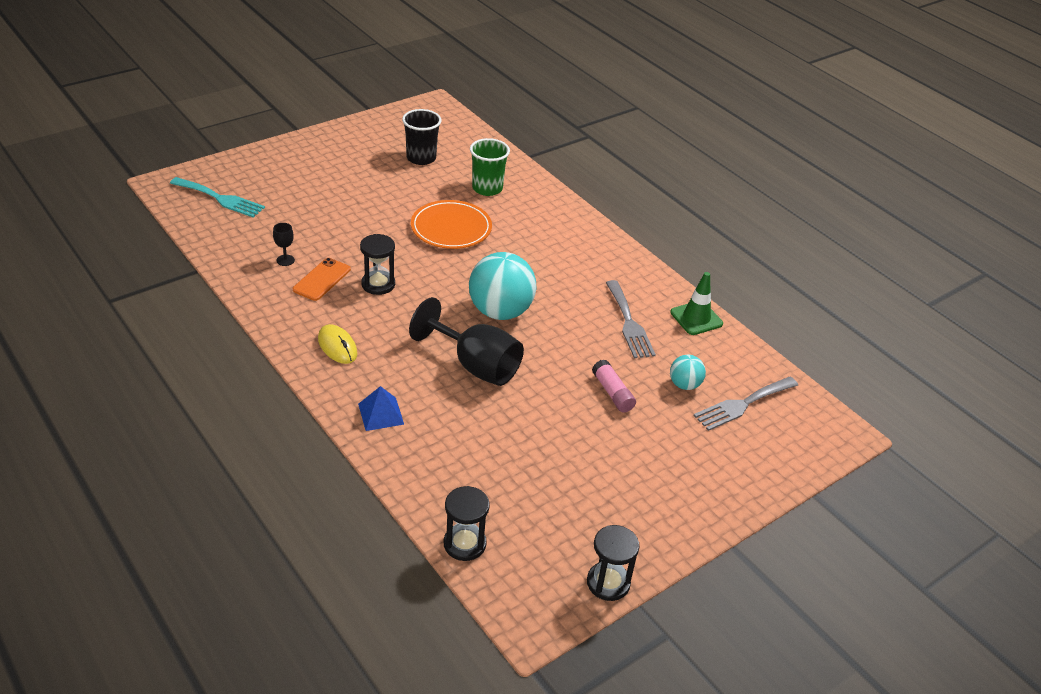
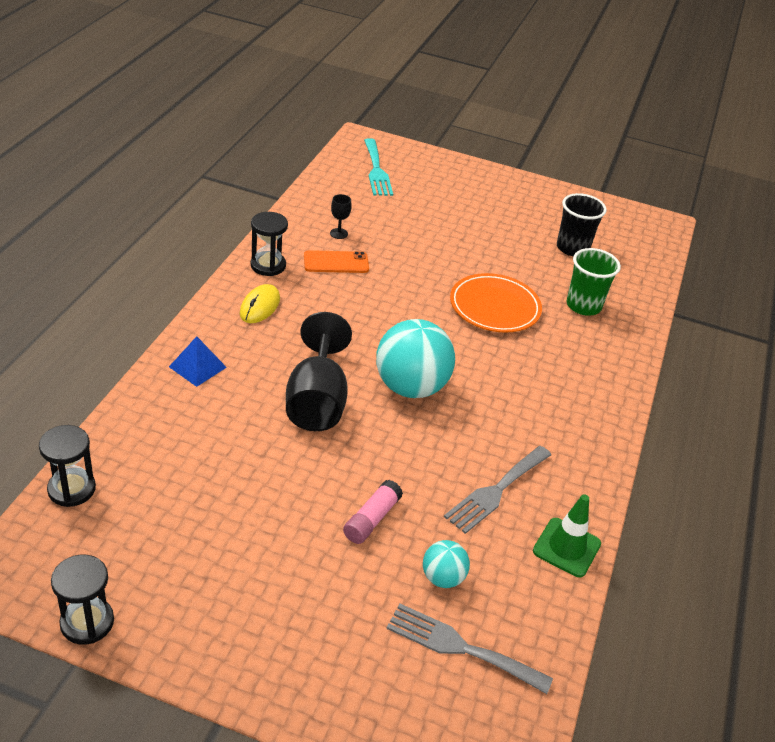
camera: 55 degrees right, 0 degrees up
(378, 284) = (365, 296): black hourglass -> black hourglass (268, 265)

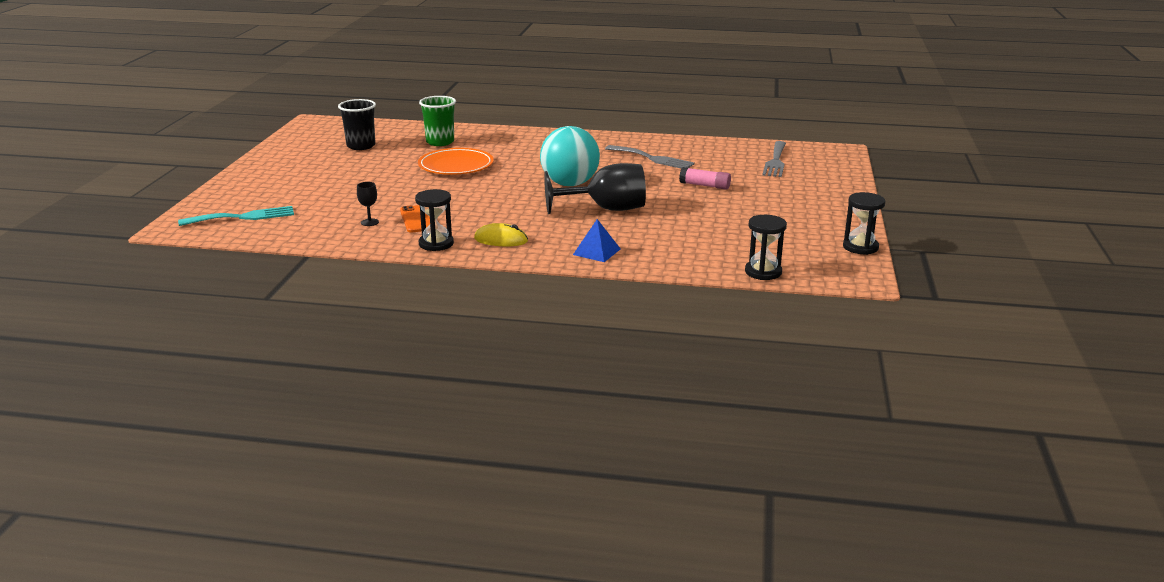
camera: 95 degrees left, 15 degrees down
(442, 578) = (733, 167): turquoise ball -> none
(566, 547) = (682, 143): green traffic cone -> none

